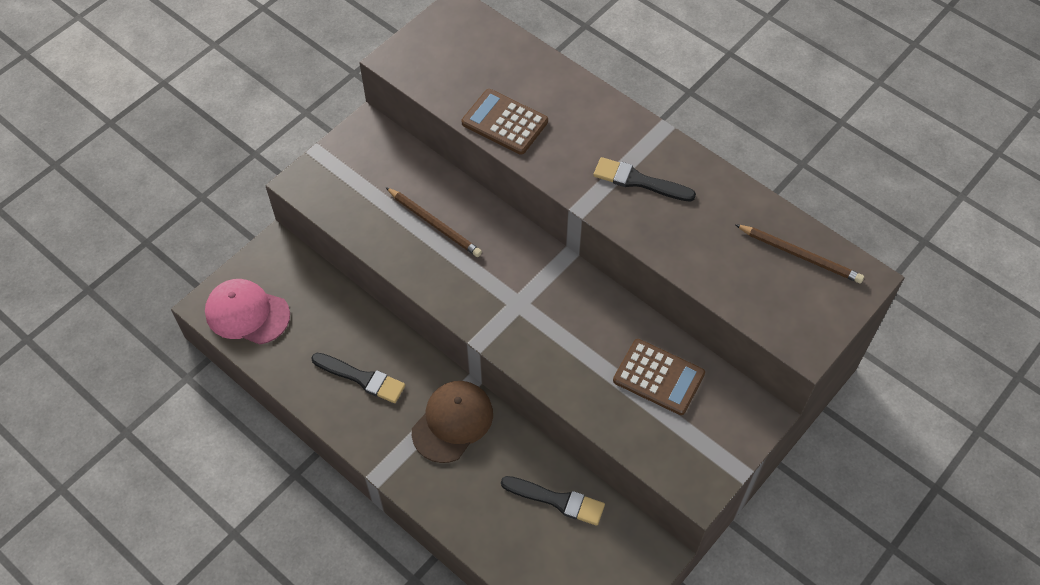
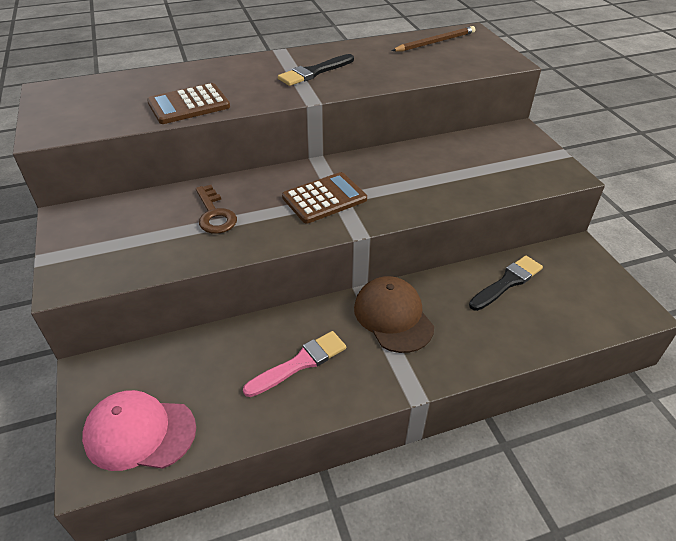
camera: 60 degrees left, 15 degrees down
(247, 313) = (139, 432): pink cap -> pink cap turned 45 degrees clockwise
(361, 378) = (299, 363): black brush -> pink brush
(434, 224) = (214, 214): brown pencil -> brown key
(658, 377) = (461, 158): brown calculator -> brown calculator (324, 198)

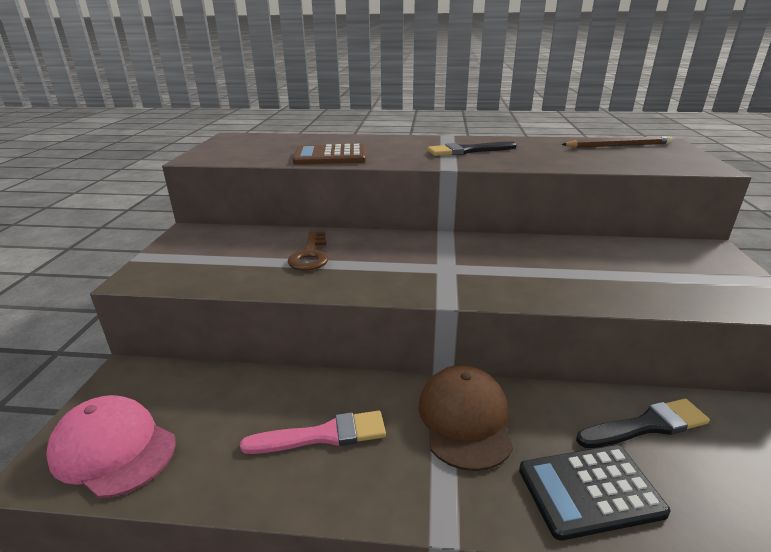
camera: 25 degrees right, 15 degrees down
(324, 198) = (429, 265): brown calculator -> none
(489, 338) = (589, 491): none -> black calculator

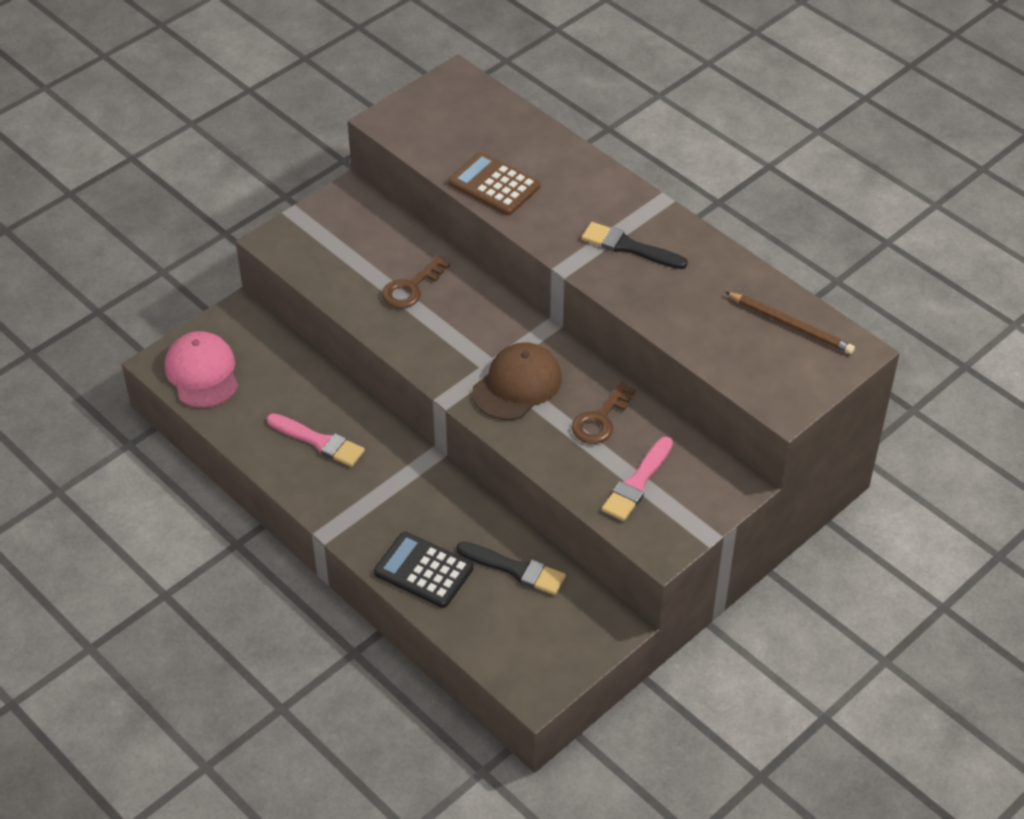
camera: 40 degrees right, 20 degrees up
(465, 419) = (411, 489): brown cap -> brown cap (517, 385)
(571, 259) = (600, 419): none -> brown key
(667, 277) = (637, 482): none -> pink brush

